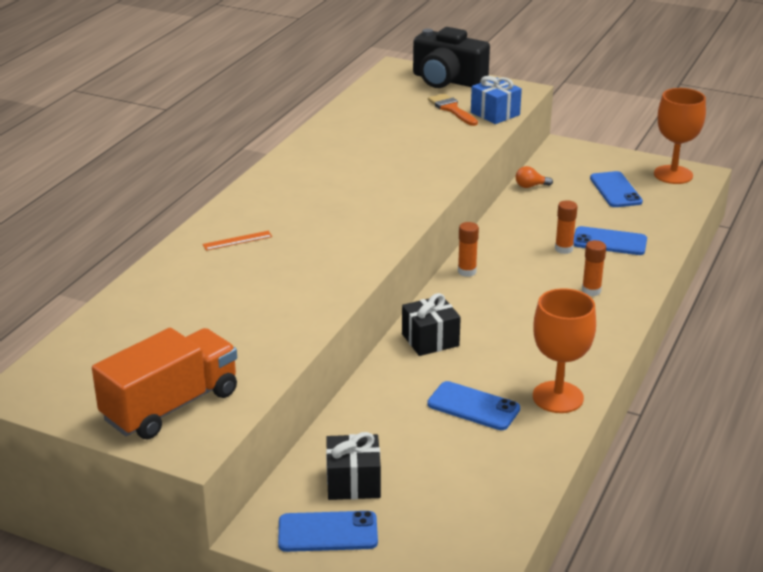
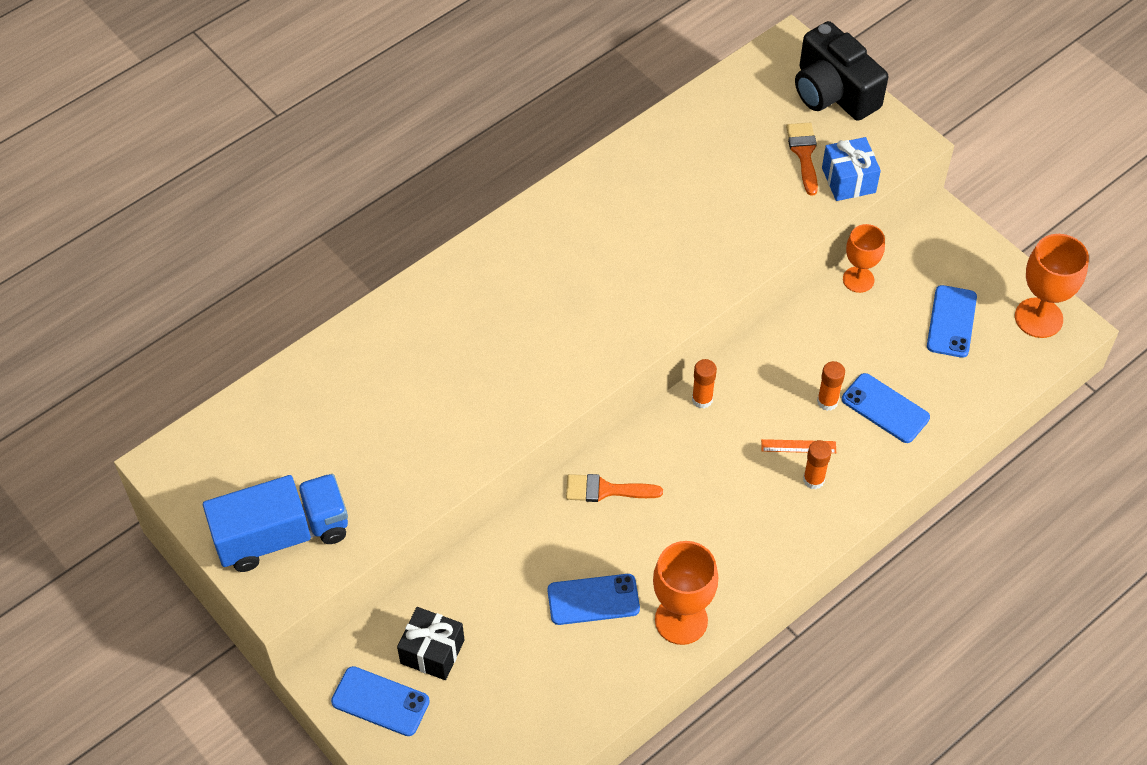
camera: 25 degrees right, 25 degrees up
(171, 406) = (282, 535): orange truck -> blue truck
(237, 241) = (453, 313): orange ruler -> orange ruler (798, 446)
(430, 340) = (605, 490): black gift -> orange brush
(473, 407) = (593, 600): blue phone -> blue phone turned 60 degrees counterclockwise
(530, 186) = (858, 279): orange light bulb -> orange goblet

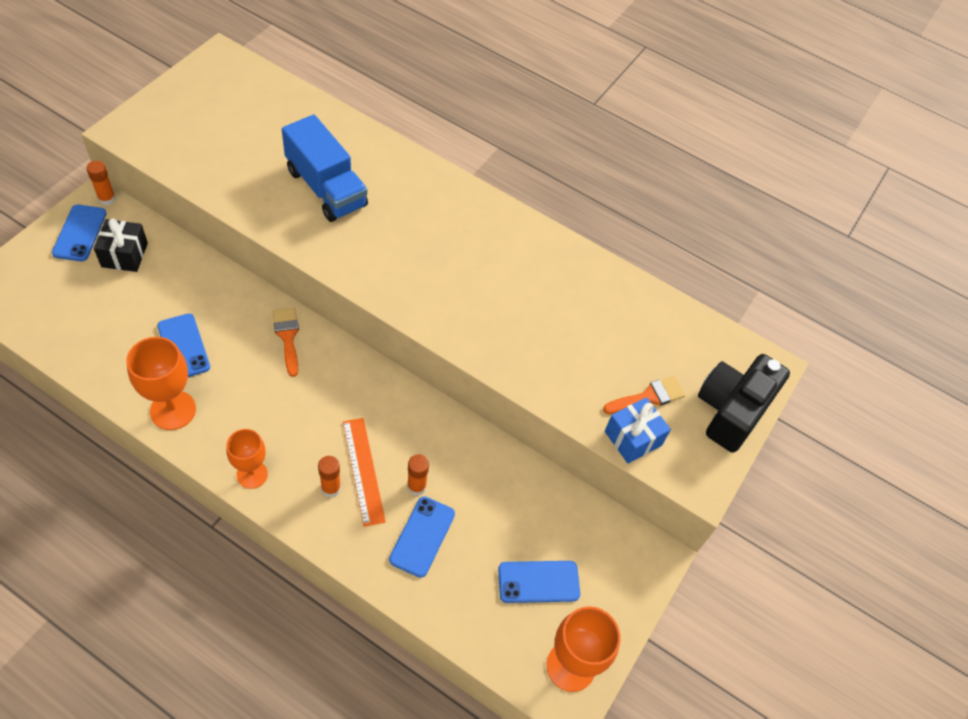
camera: 65 degrees right, 0 degrees up
(282, 535) = (172, 125): blue truck -> blue truck (326, 188)
(702, 399) = (392, 389): orange glue stick -> orange glue stick (107, 199)
(798, 446) = (363, 470): orange ruler -> orange ruler, size x1.75
(858, 279) = (559, 492): orange goblet -> orange goblet (252, 474)

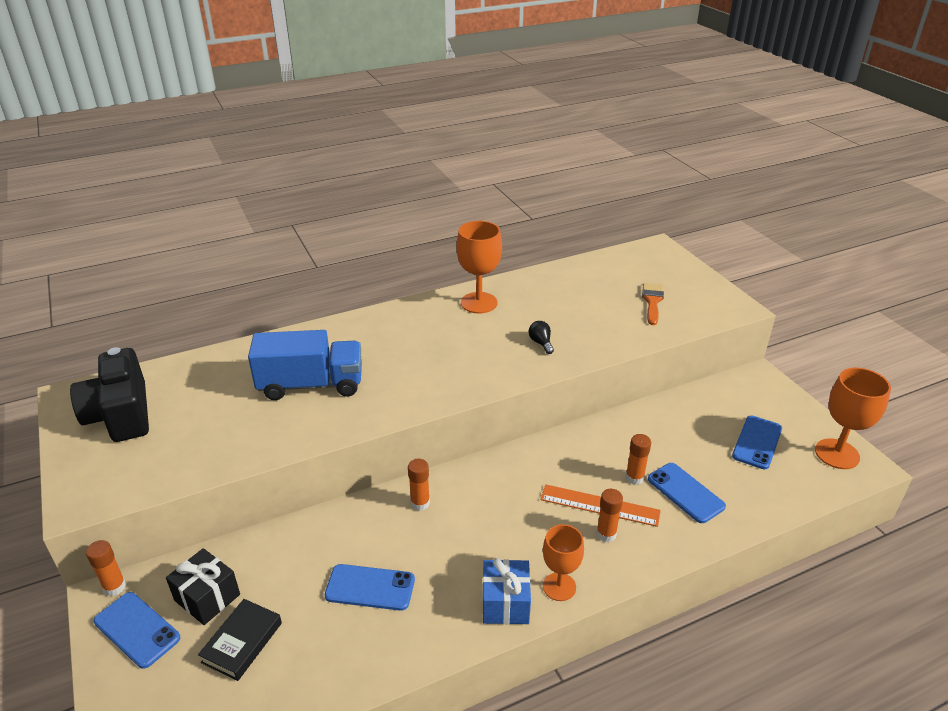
camera: 50 degrees left, 20 degrees down
(98, 296) = (242, 642): none -> black book
(173, 410) = (443, 625): orange goblet -> orange goblet (479, 303)
(287, 337) = (420, 503): orange brush -> orange glue stick
(501, 326) = (541, 343): none -> black light bulb
(633, 438) = (684, 321): blue gift -> blue gift (505, 603)
(732, 410) = (684, 273): black camera -> black camera (121, 414)

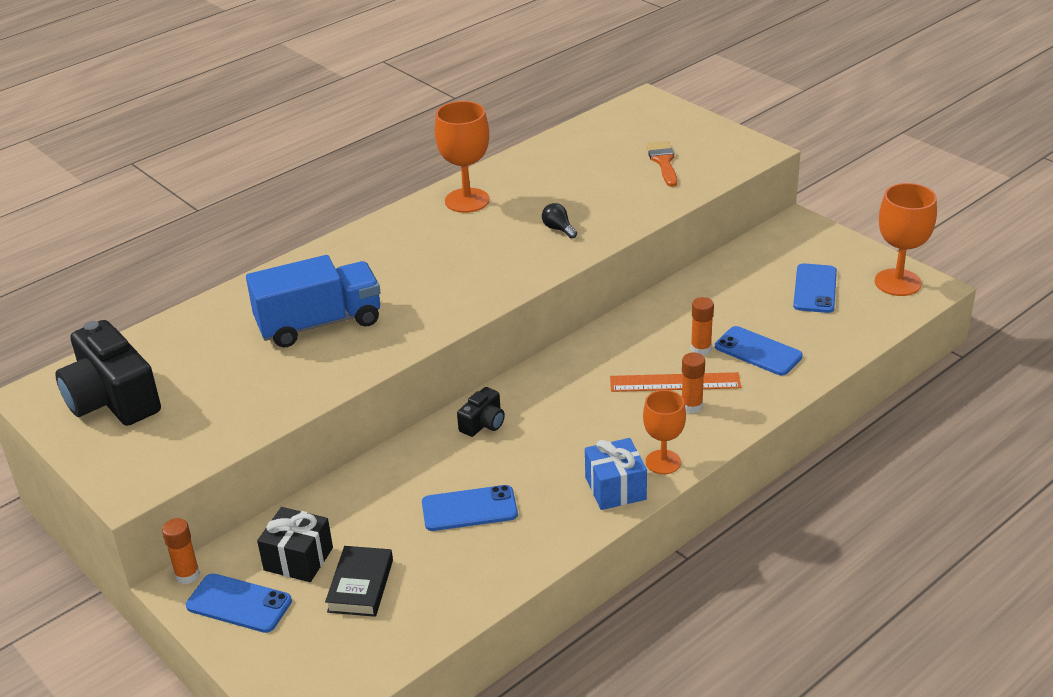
camera: 15 degrees left, 0 degrees up
(420, 503) = (483, 423): orange glue stick -> black camera

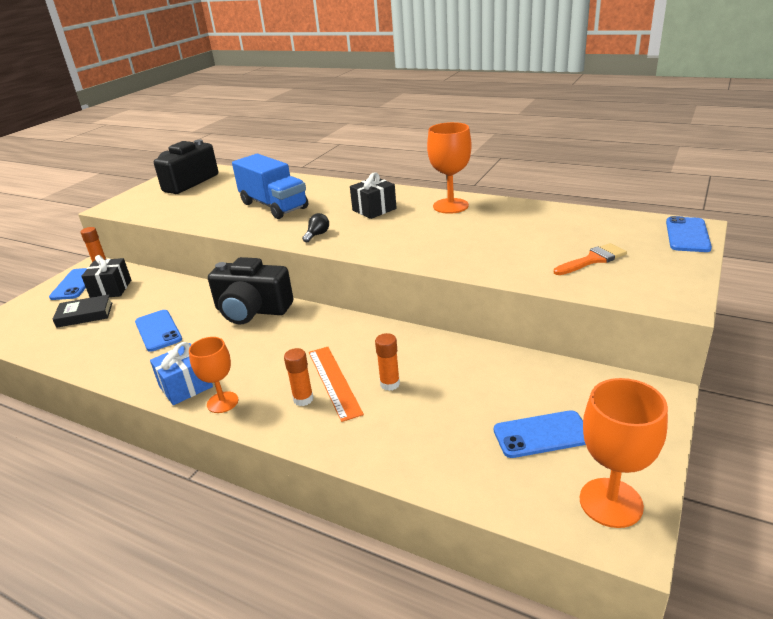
camera: 70 degrees right, 5 degrees down
(420, 250) = (374, 209): none -> black gift
(483, 423) = (252, 310): black camera -> black camera, size x2.09
(558, 229) = (439, 244): black light bulb -> black light bulb (317, 235)
(758, 351) = (405, 419): blue phone -> blue phone (687, 235)

